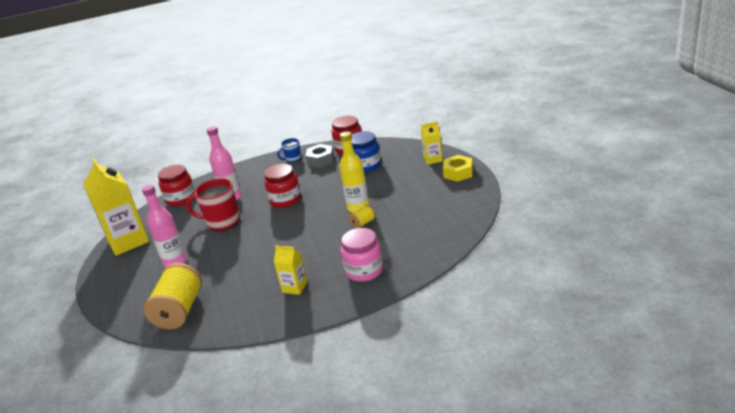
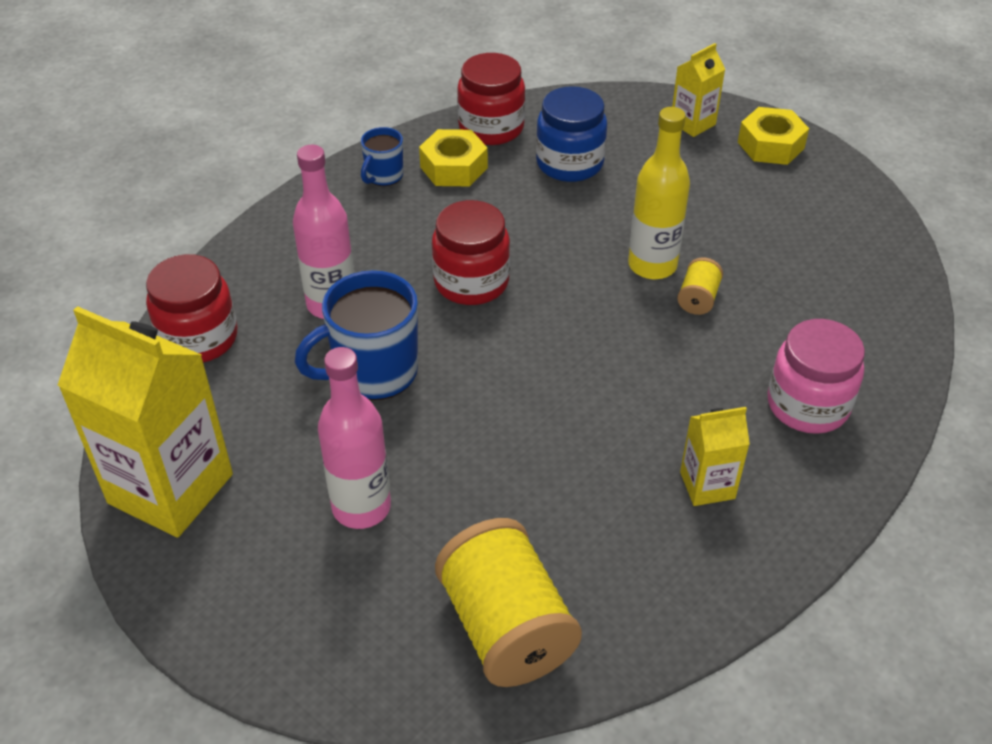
camera: 35 degrees left, 15 degrees up
(222, 222) = (373, 373): red mug -> blue mug
(320, 160) = (453, 167): grey nut -> yellow nut

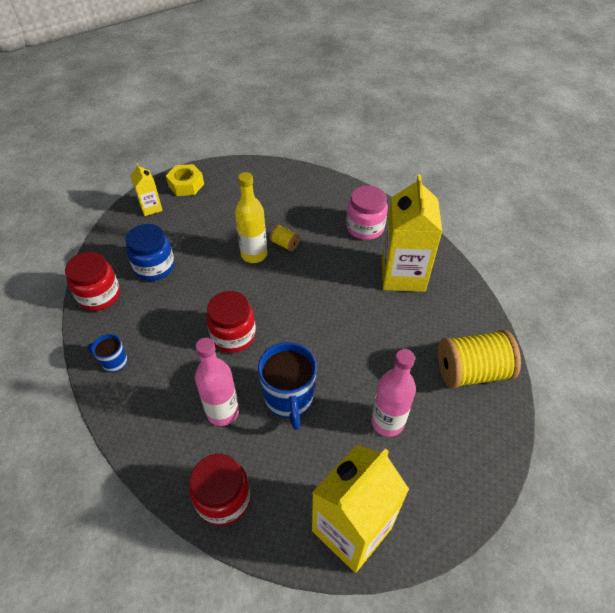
camera: 75 degrees left, 5 degrees up
(383, 176) = (114, 361): blue mug -> blue mug turned 150 degrees clockwise
(453, 167) = (126, 322): yellow nut -> none
(707, 485) = (403, 275): yellow carton -> yellow carton, size x2.03

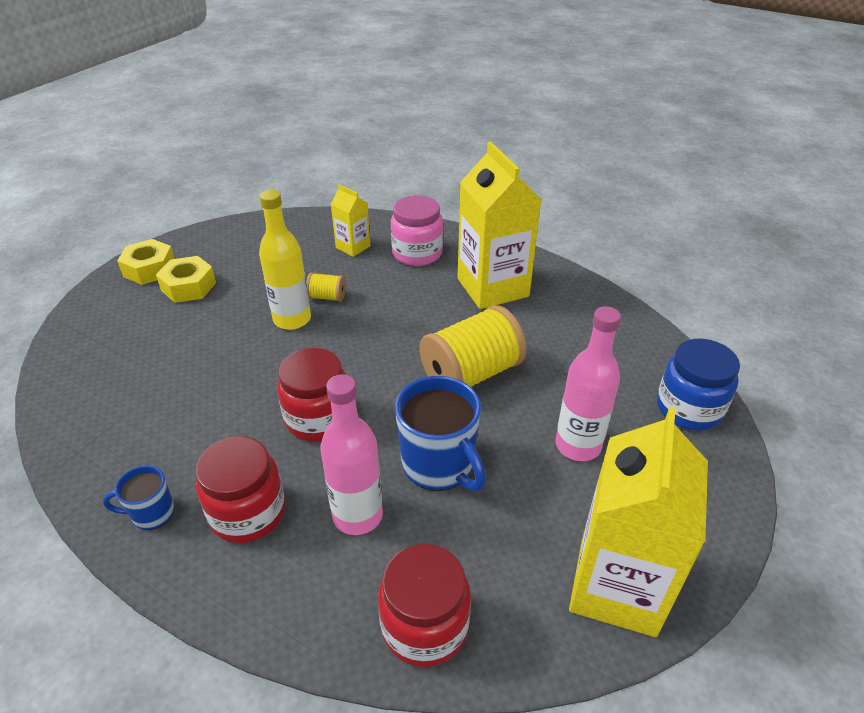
camera: 25 degrees left, 10 degrees down
(99, 295) = (82, 436): red jar -> red jar (248, 513)
(151, 208) = (110, 307): yellow carton -> yellow carton (353, 247)
(154, 267) = (154, 374): blue jar -> blue jar (688, 408)
(203, 207) = (188, 286): none -> yellow nut
(471, 371) = (633, 359): yellow spool -> yellow spool (471, 374)

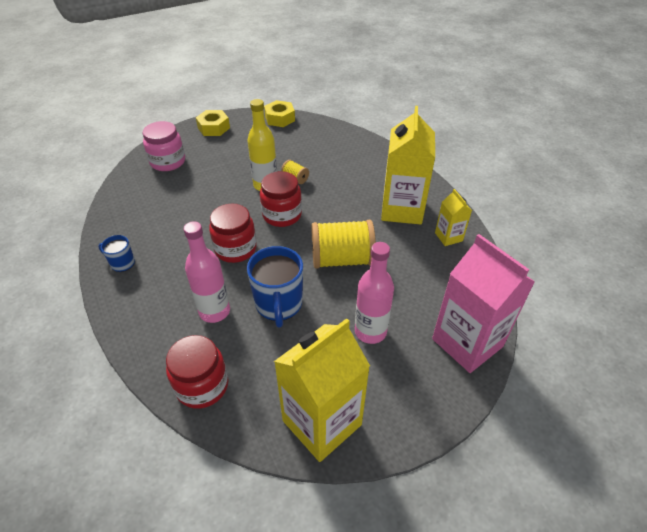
camera: 30 degrees right, 5 degrees up
(188, 286) = (226, 145): yellow nut -> yellow nut (280, 118)
(248, 513) = (164, 284): red jar -> red jar (282, 215)
(353, 247) = (335, 152): yellow carton -> yellow carton (448, 237)
(417, 253) = (371, 169): pink jar -> pink jar (168, 162)
(688, 408) = (467, 342): blue jar -> pink carton

